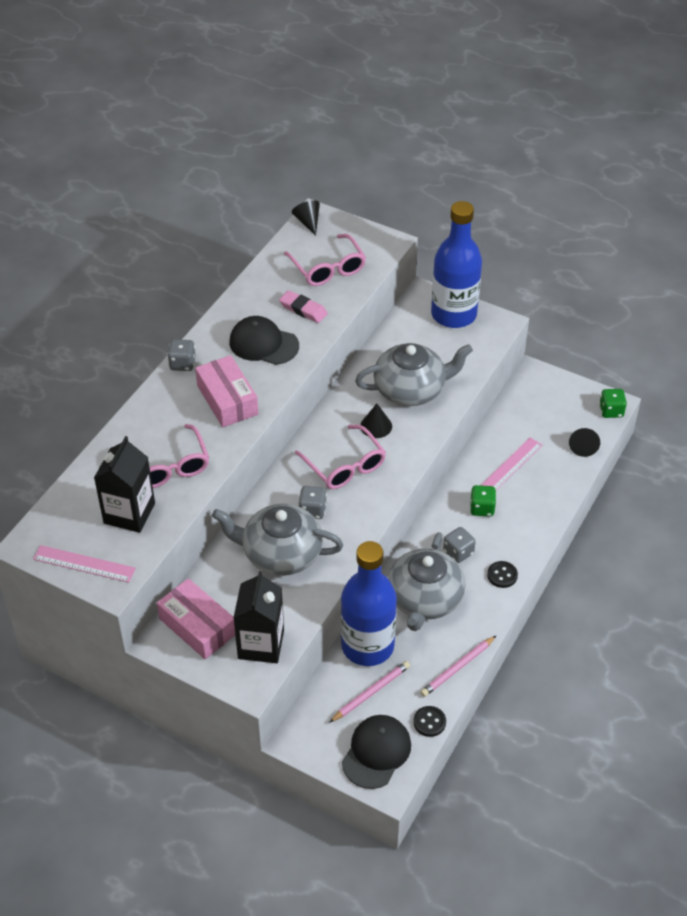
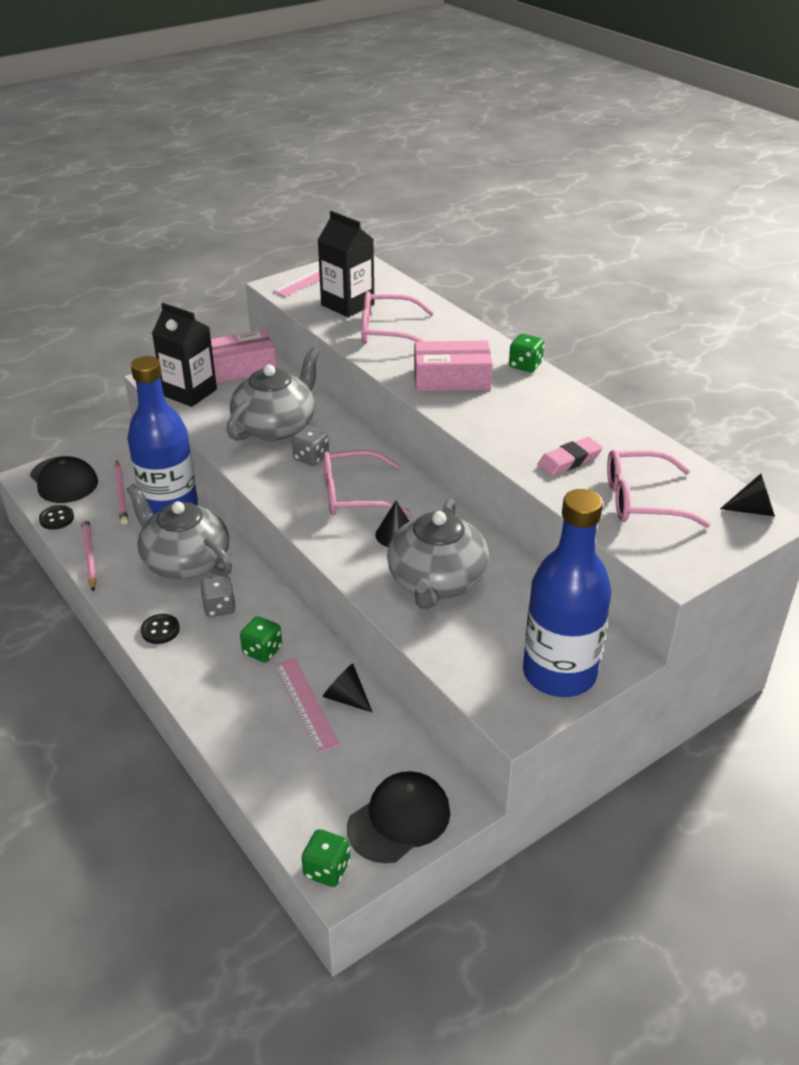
camera: 115 degrees right, 10 degrees down
(182, 364) = (525, 365): grey dice -> green dice
(263, 344) = (524, 419): black cap -> black cap (399, 819)
(583, 446) = (285, 799): black cone -> black cone (346, 698)

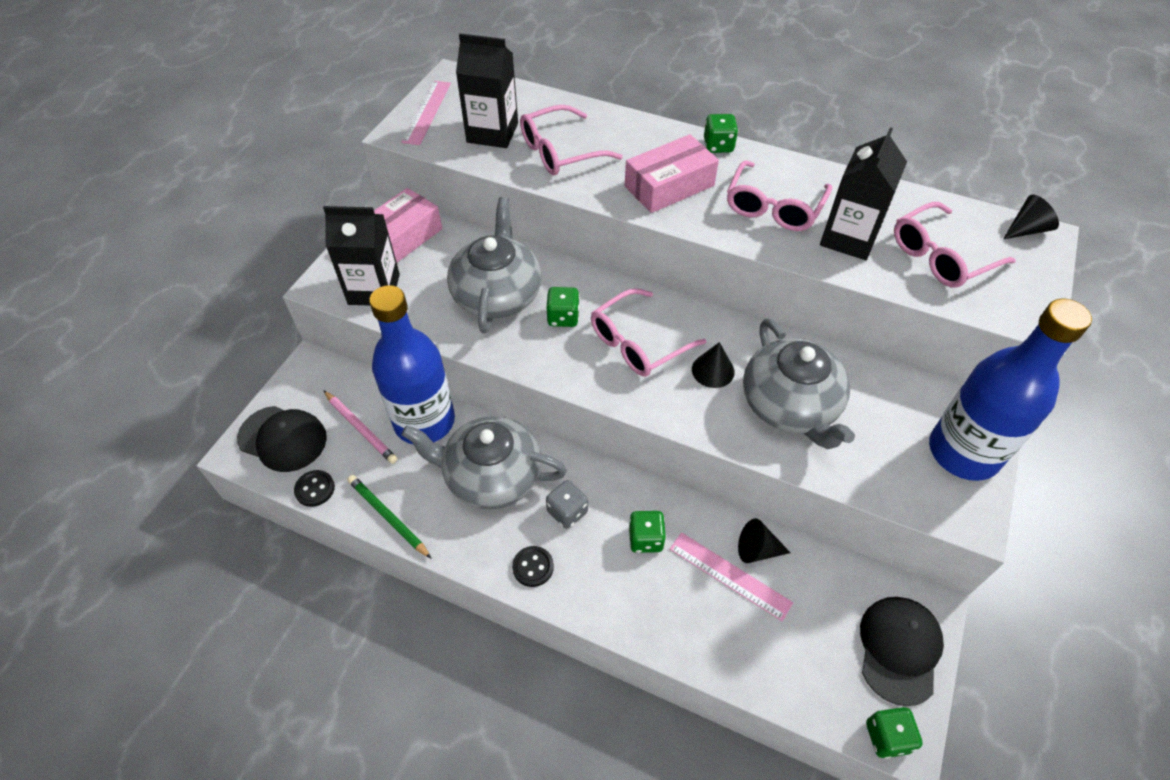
camera: 30 degrees left, 15 degrees up
(89, 556) = (388, 517): pink pencil -> green pencil
(311, 458) = (563, 317): grey dice -> green dice
(525, 420) = (773, 208): none -> pink glasses
(569, 460) = (849, 238): pink eraser -> black carton

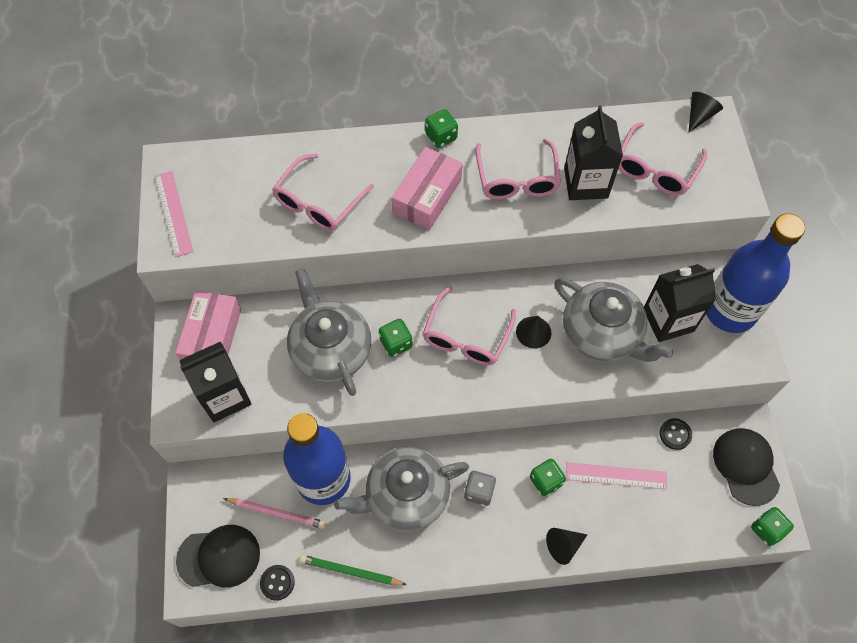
camera: 30 degrees left, 10 degrees up
(492, 133) = (247, 209): black carton -> black carton (668, 320)
(533, 567) = (481, 547): black button -> black button (675, 434)
(757, 550) = (623, 446): black cone -> black cone (563, 546)

